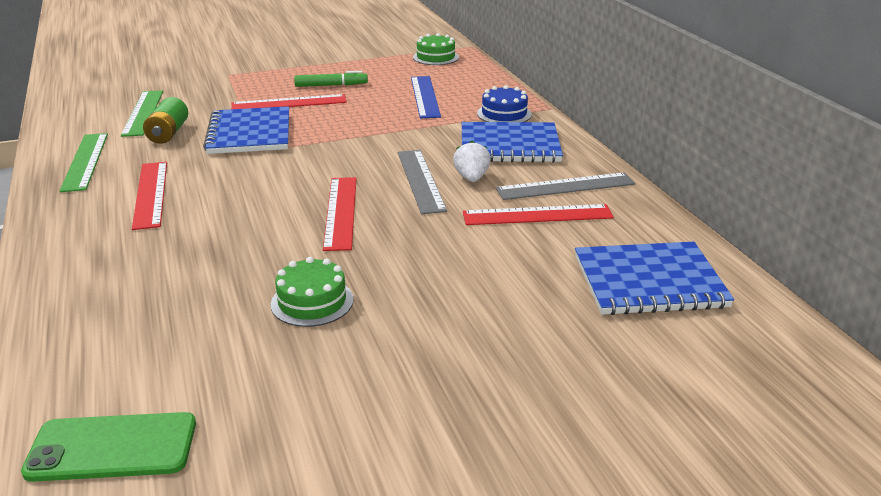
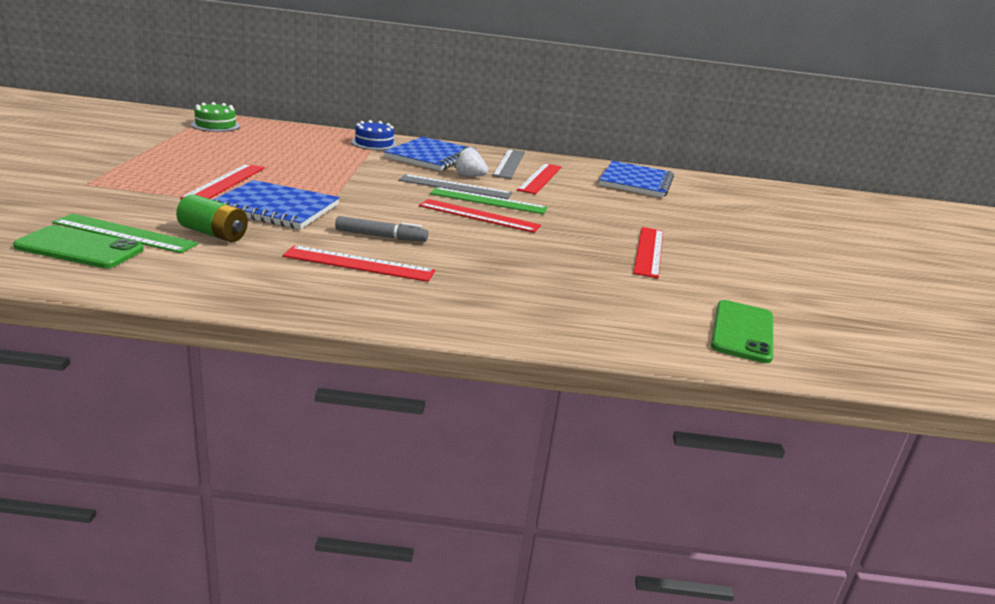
camera: 70 degrees left, 5 degrees down
(85, 161) = (226, 278): green ruler -> green ruler (488, 201)
(105, 111) = (80, 248): none -> green phone
(226, 185) = (381, 236): none -> grey marker
(312, 302) = (601, 249): green cake -> none
(331, 85) = (210, 163): green marker -> none
(343, 336) = (648, 251): none -> red ruler
(425, 96) = (299, 149): blue ruler -> none

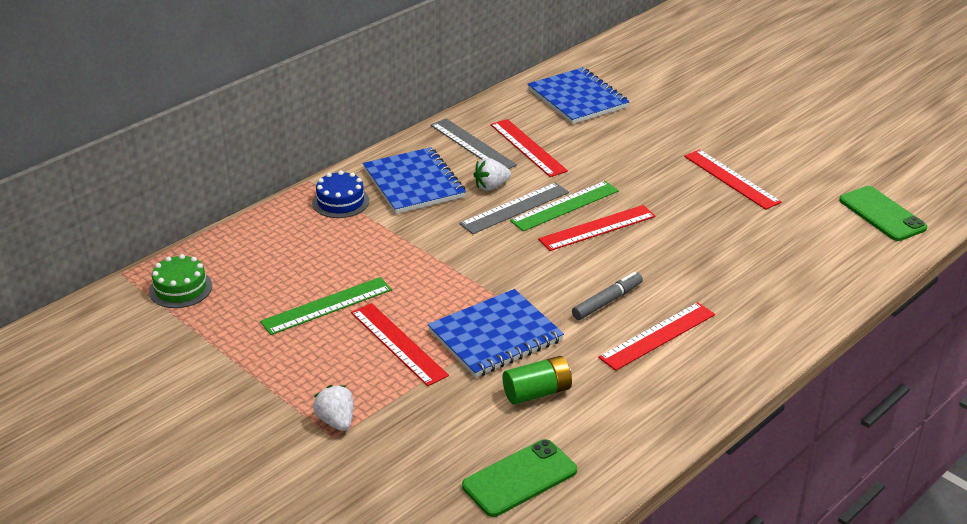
camera: 45 degrees left, 10 degrees up
(105, 181) = (336, 421): none -> white strawberry
(125, 233) = (500, 443): green ruler -> green ruler (327, 305)

